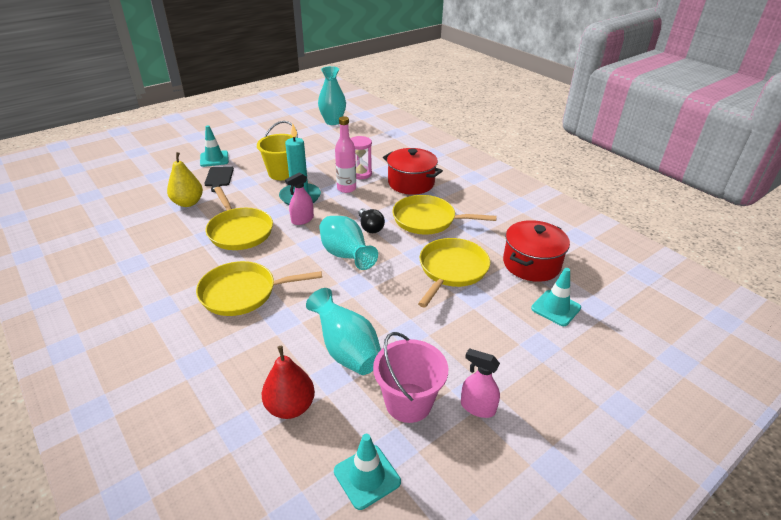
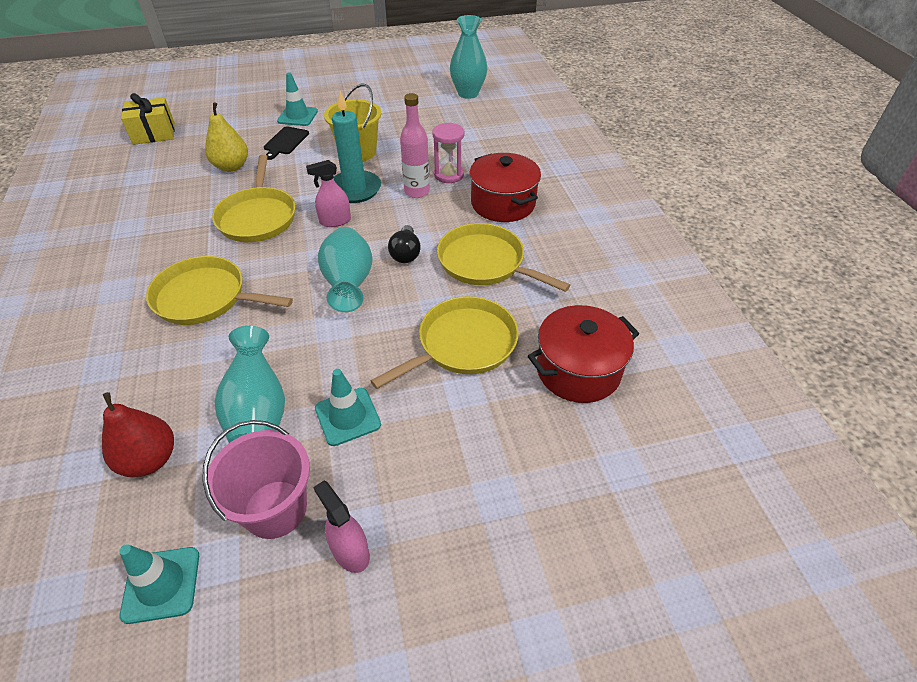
camera: 25 degrees right, 10 degrees up
(97, 194) = (154, 133): none -> yellow gift
(556, 308) = (562, 449): turquoise traffic cone -> turquoise traffic cone (347, 416)

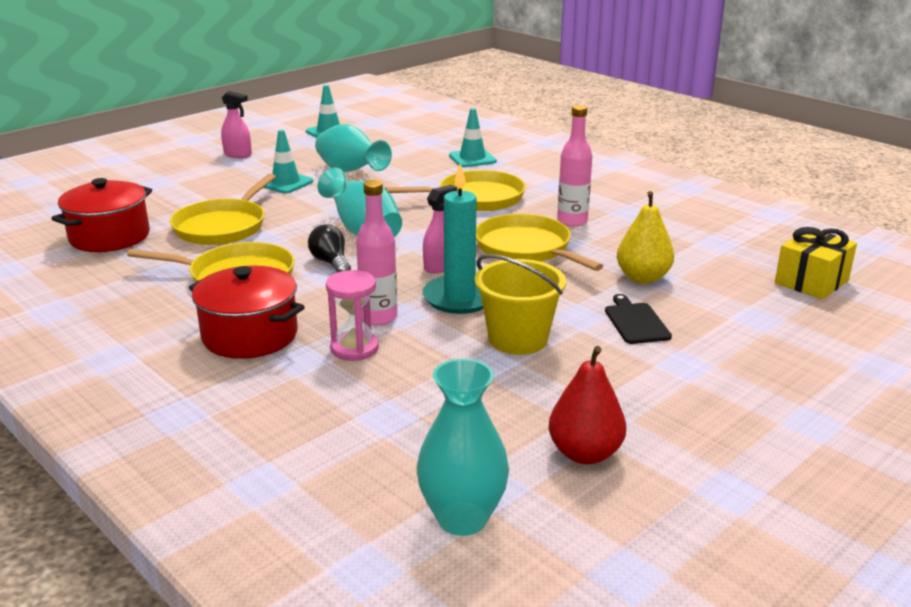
camera: 150 degrees right, 20 degrees down
(150, 460) = (392, 149): red pear -> red pear (585, 453)
(183, 234) = (572, 221): none -> pink bottle
(275, 509) = (295, 154): pink bucket -> none
(297, 116) = (688, 361): turquoise traffic cone -> turquoise traffic cone (472, 159)

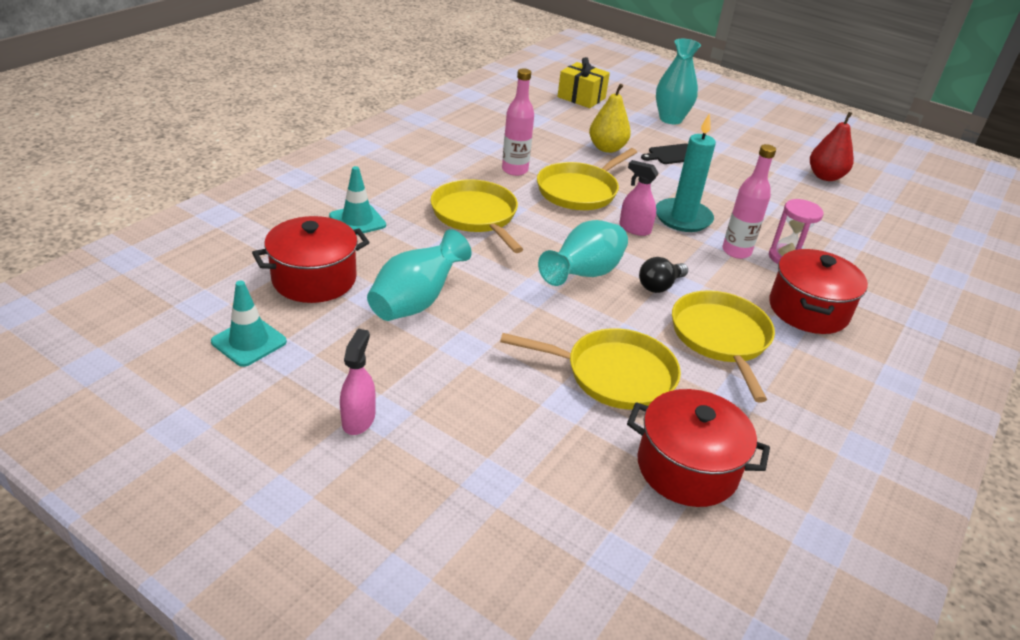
camera: 105 degrees left, 10 degrees up
(286, 183) = (465, 349): turquoise traffic cone -> none
(392, 146) = (314, 279): none -> red pot
(462, 518) = (908, 210): turquoise vase -> turquoise vase (670, 119)
(518, 339) = (725, 195): yellow bucket -> none

